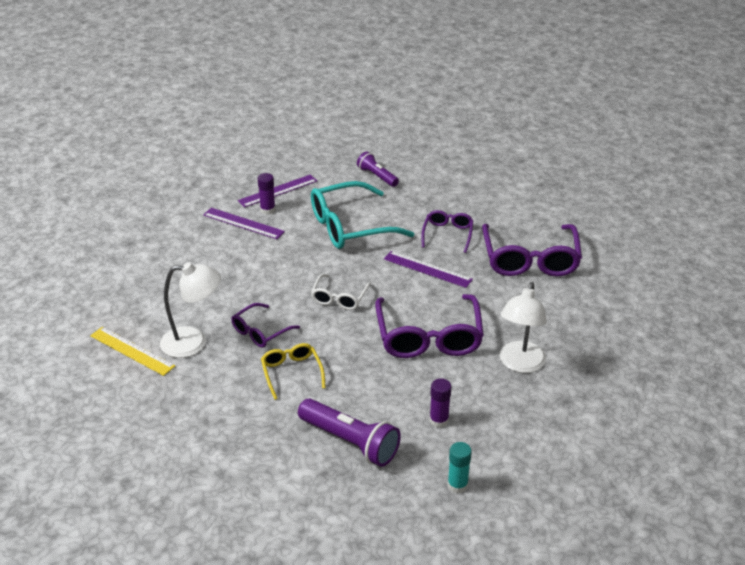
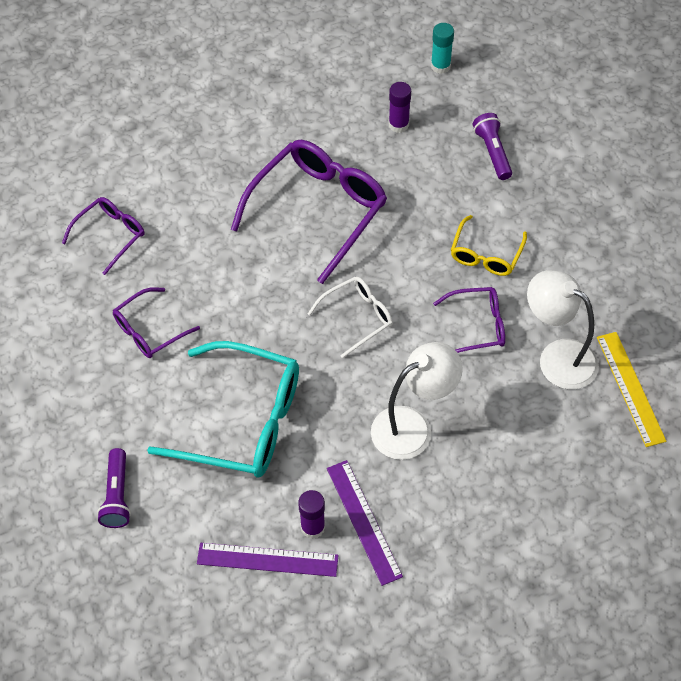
camera: 140 degrees left, 20 degrees up
(350, 442) = (492, 152): purple flashlight -> purple flashlight, size x0.61
(427, 269) = (227, 295): purple ruler -> none
(520, 364) = (269, 130): white lamp -> white lamp (412, 426)
(530, 260) = (110, 235): purple glasses -> purple glasses, size x0.53

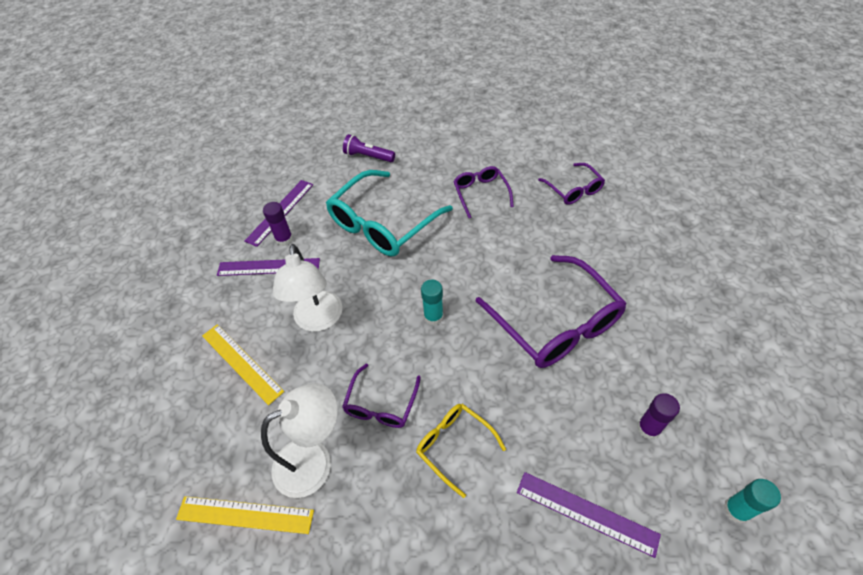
camera: 115 degrees right, 5 degrees down
(357, 317) = (433, 317): white glasses -> turquoise glue stick
(492, 152) = (586, 513): purple flashlight -> purple ruler
(498, 476) = (241, 362): none -> yellow ruler

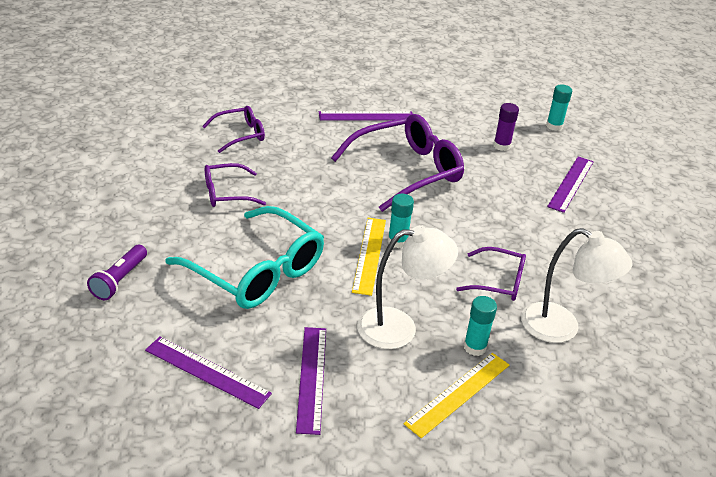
camera: 95 degrees left, 15 degrees down
(245, 514) = (623, 375): yellow ruler -> yellow ruler (369, 255)
(284, 239) = (263, 364): purple glue stick -> none
(292, 378) = (475, 347): none -> turquoise glue stick
(314, 460) = (561, 328): white lamp -> white lamp turned 150 degrees clockwise
(454, 445) = (531, 240): yellow glasses -> none
(654, 282) = (366, 116): none -> purple ruler

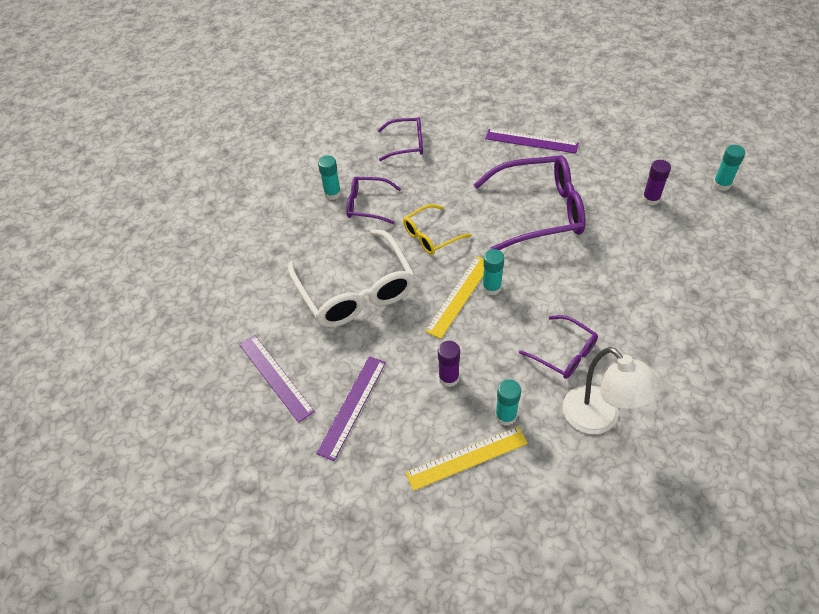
camera: 30 degrees right, 15 degrees up
(120, 280) = (248, 274): purple flashlight -> none
(181, 189) = (332, 193): none -> turquoise glue stick
(257, 272) = (356, 291): turquoise glasses -> white glasses
(310, 209) = (431, 236): none -> yellow glasses
(399, 328) = (449, 378): white lamp -> purple glue stick
(571, 183) = (701, 258): purple ruler -> none

